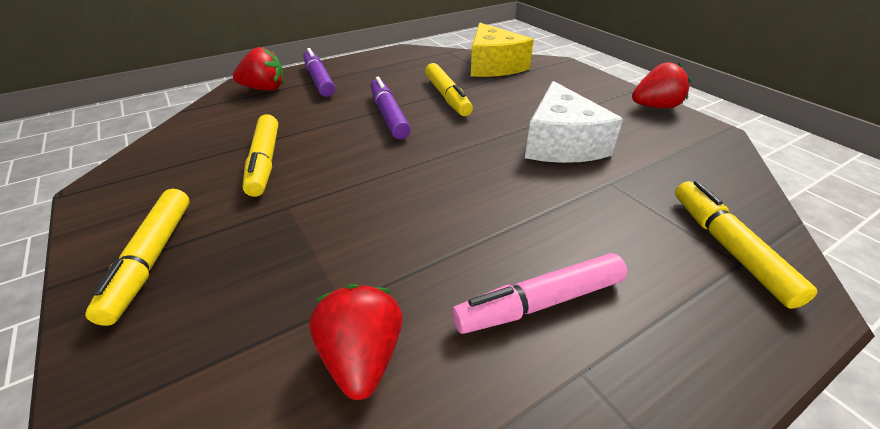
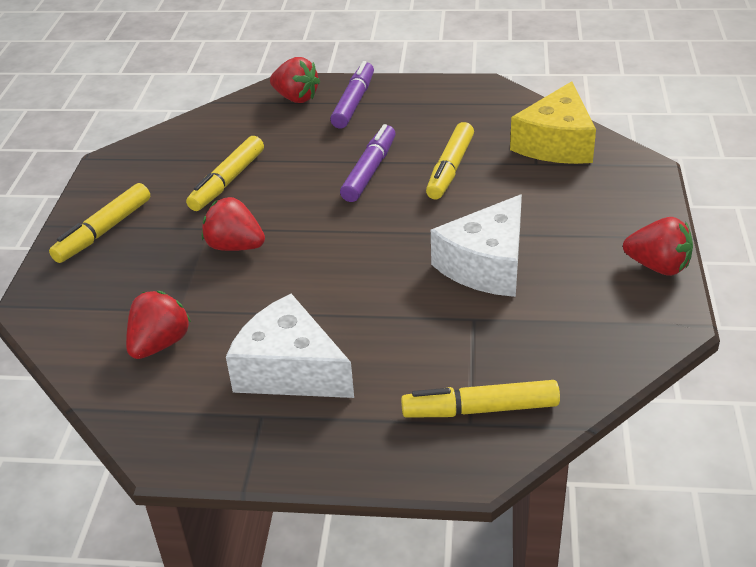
camera: 40 degrees right, 0 degrees up
(335, 211) = (235, 246): none -> red strawberry
(539, 303) = (289, 370): pink marker -> white cheese
(728, 247) = (480, 409): yellow marker -> yellow marker turned 120 degrees counterclockwise

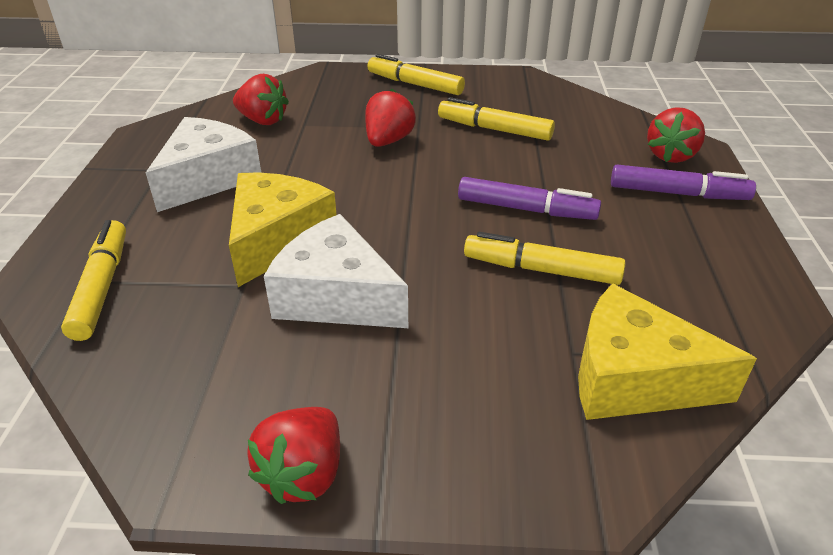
camera: 85 degrees right, 0 degrees up
(407, 305) = (277, 239): none -> yellow cheese

